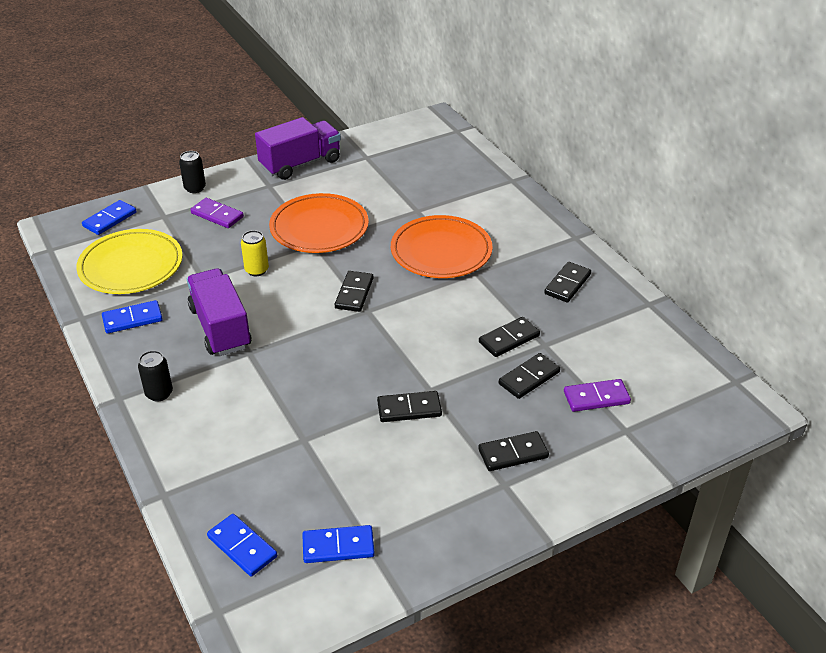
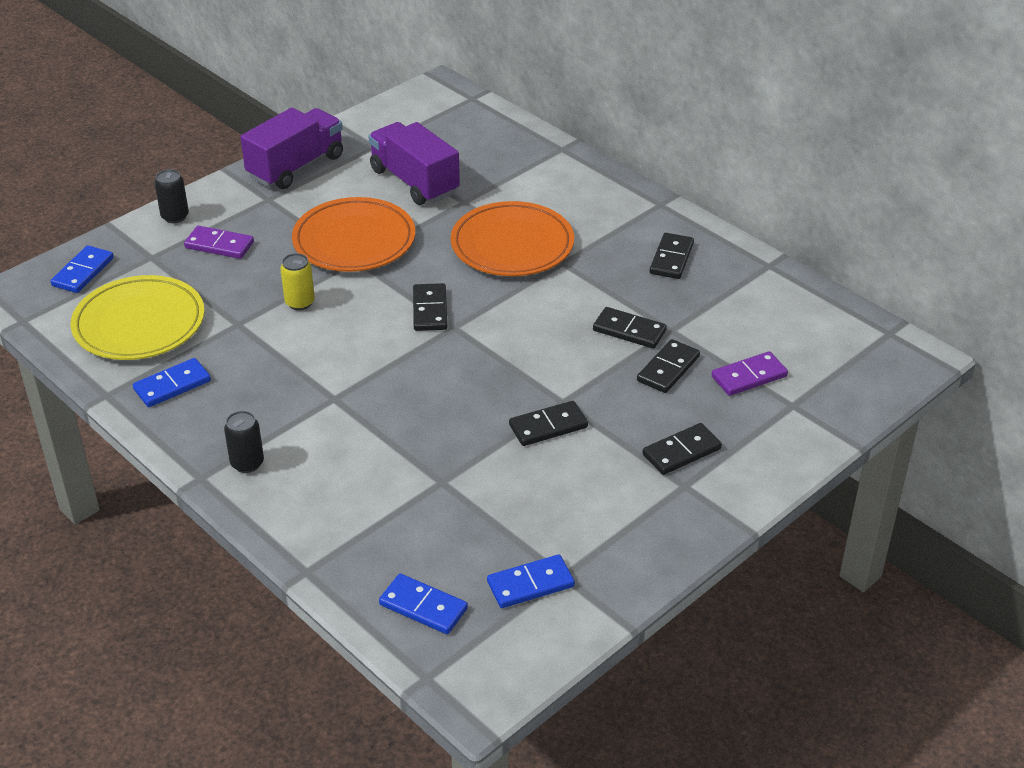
camera: 15 degrees left, 0 degrees up
(220, 327) = (286, 376): purple truck -> purple truck (414, 182)
(509, 339) = (629, 330): black domino -> black domino turned 75 degrees clockwise

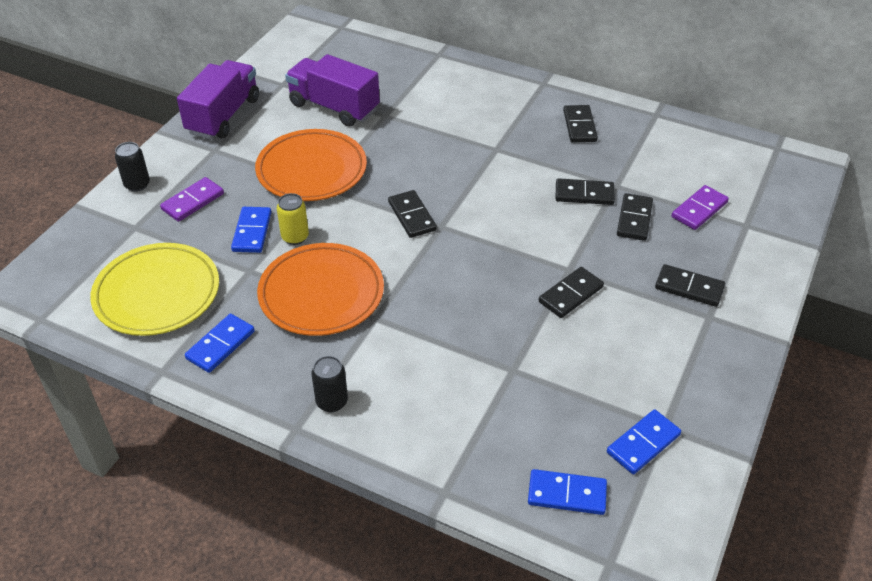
camera: 20 degrees left, 5 degrees up
(83, 272) = (76, 257): blue domino -> blue domino (252, 232)
(219, 245) = (193, 202): purple domino -> purple domino turned 45 degrees counterclockwise
(512, 245) = (447, 143): orange plate -> orange plate (321, 294)
(681, 452) = (689, 288): black domino -> black domino turned 75 degrees clockwise

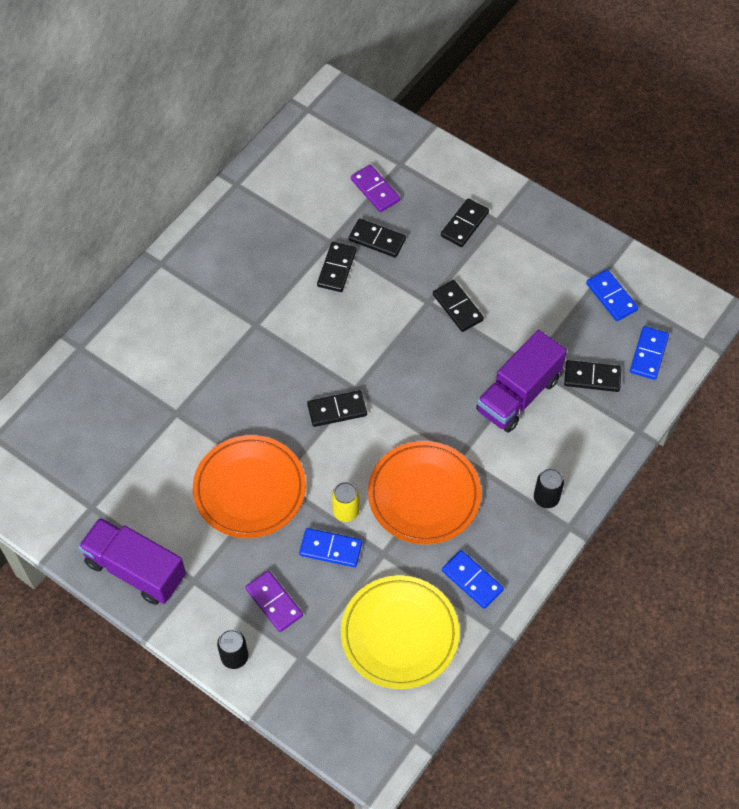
camera: 80 degrees left, 15 degrees up
(334, 107) = (149, 459): purple truck -> purple truck (518, 395)
(579, 126) = (238, 248): black domino -> black domino (592, 377)

